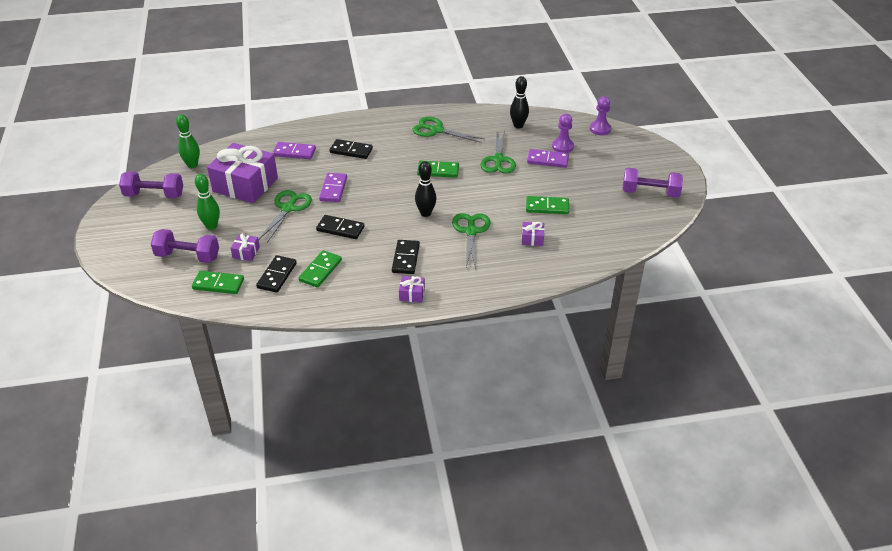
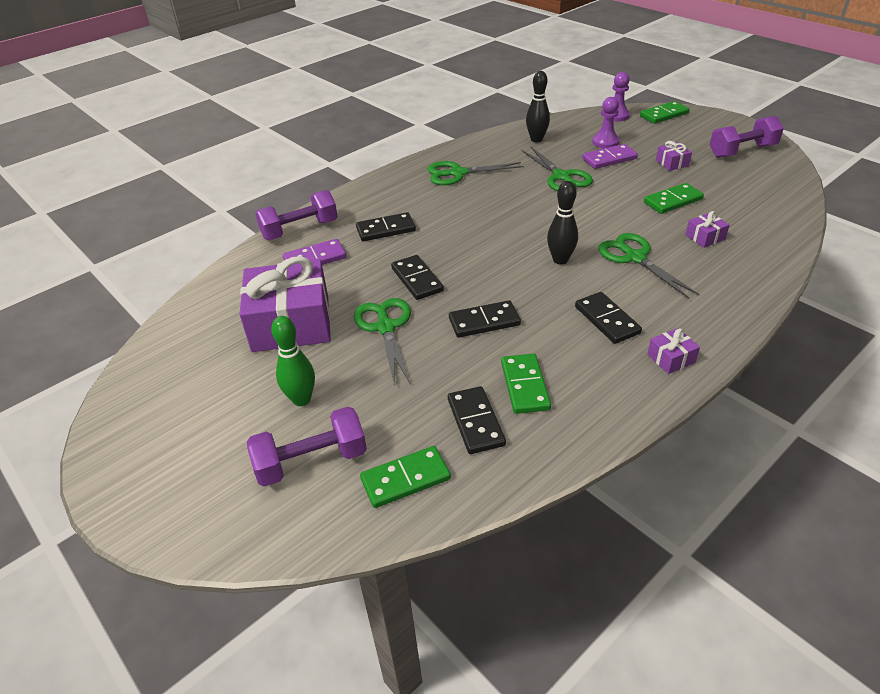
camera: 30 degrees left, 0 degrees up
(154, 195) = (162, 396): purple dumbbell -> purple dumbbell (300, 230)
(192, 165) = (183, 331): green bowling pin -> none
(246, 252) = (394, 412): purple gift -> purple gift (672, 163)
(333, 189) = (417, 280): purple domino -> black domino
(438, 171) = (513, 211): green domino -> green domino (664, 115)

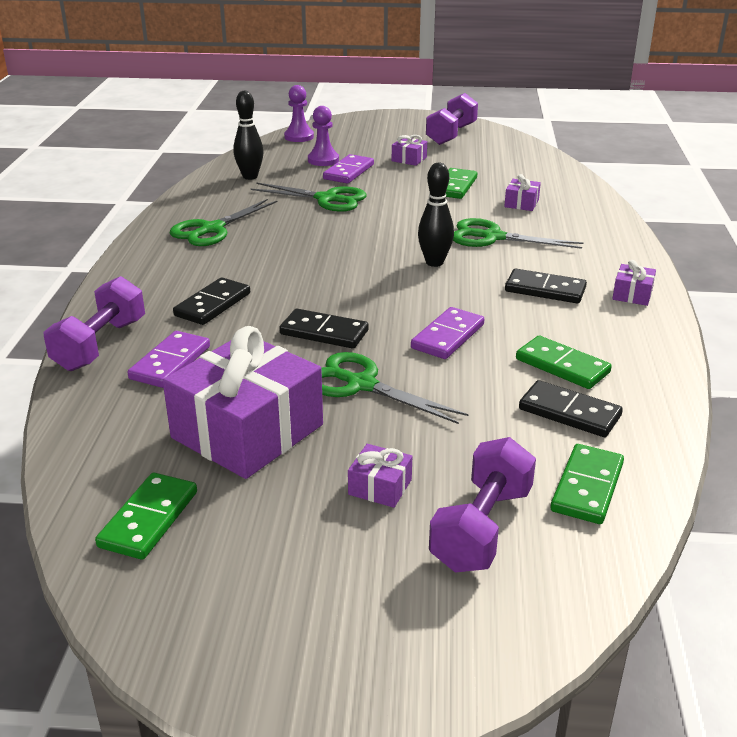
camera: 45 degrees left, 10 degrees down
(301, 399) = (380, 487): green bowling pin -> purple gift
(484, 321) = (447, 336): black domino -> purple domino
(664, 115) = (342, 125): green domino -> green domino (149, 519)

